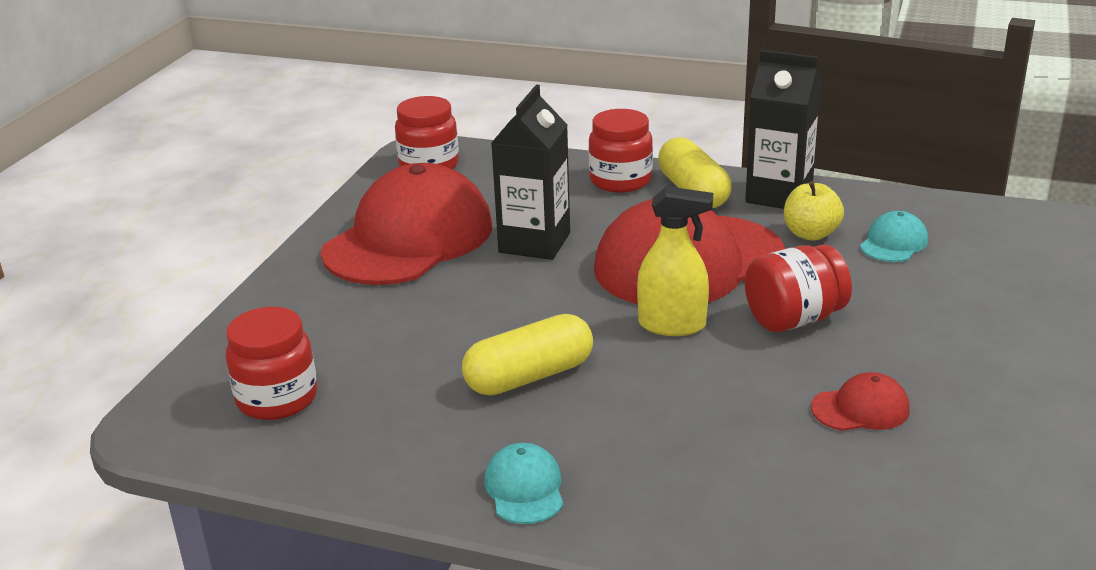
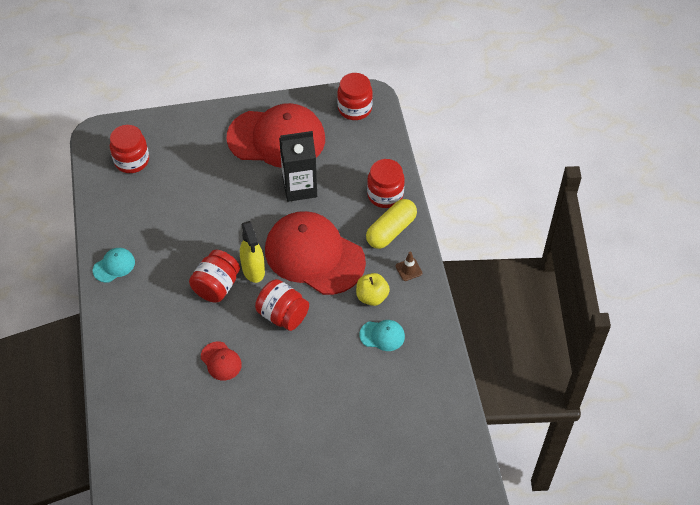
camera: 60 degrees right, 25 degrees up
(529, 376) = (187, 235): yellow capsule -> none
(679, 372) = (216, 286): none -> red jar
(779, 195) = (408, 269): black carton -> brown traffic cone

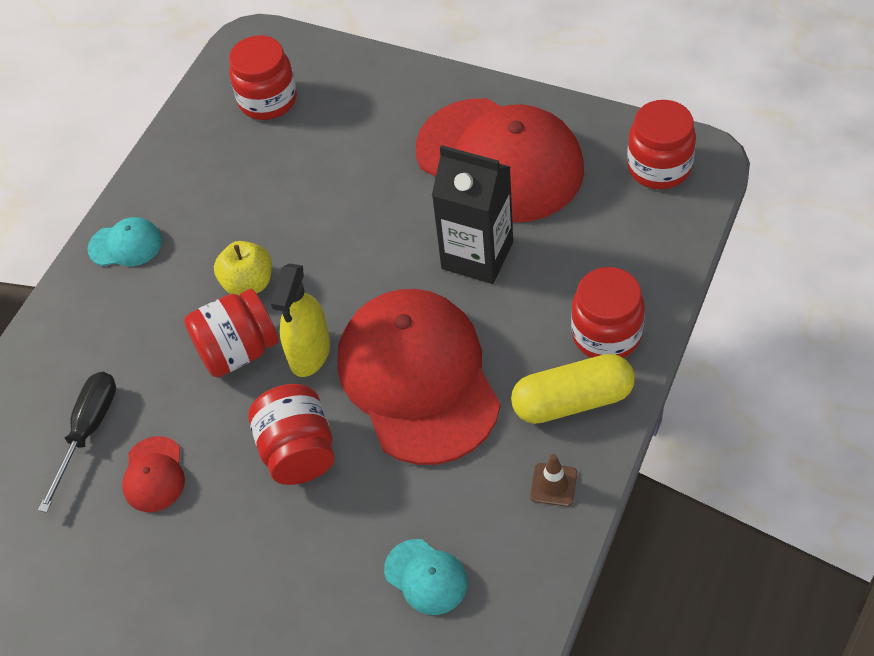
camera: 40 degrees right, 0 degrees up
(170, 360) = (88, 431): none -> black screwdriver
(372, 297) = (458, 499): yellow apple -> yellow apple (248, 283)

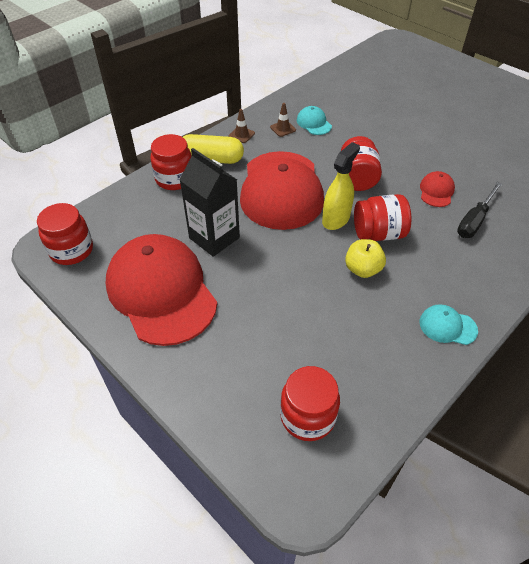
camera: 165 degrees left, 5 degrees down
(482, 534) = (283, 128): none -> brown traffic cone

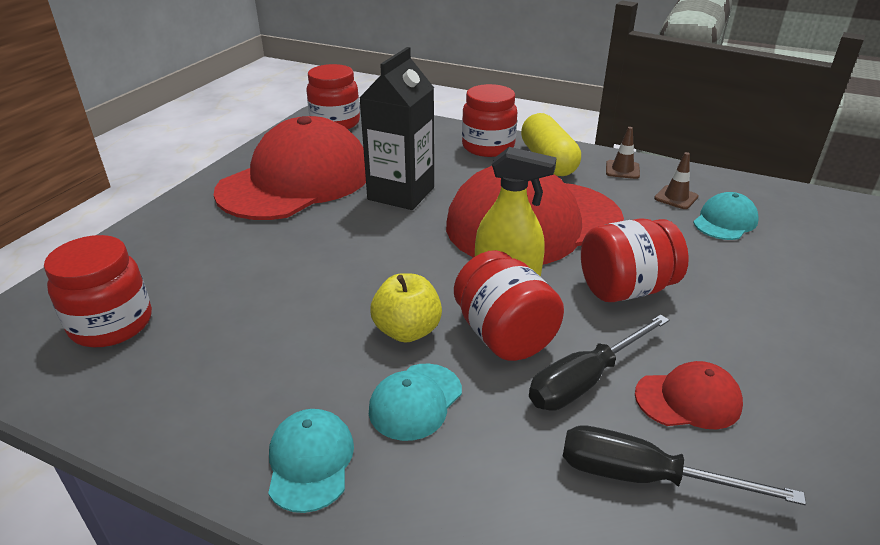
camera: 70 degrees right, 15 degrees down
(416, 279) = (415, 401): none -> turquoise cap
(417, 217) = (585, 380): none -> black screwdriver

